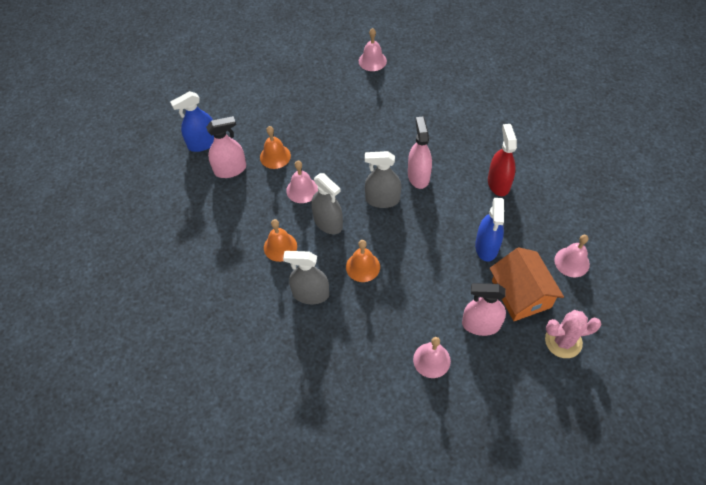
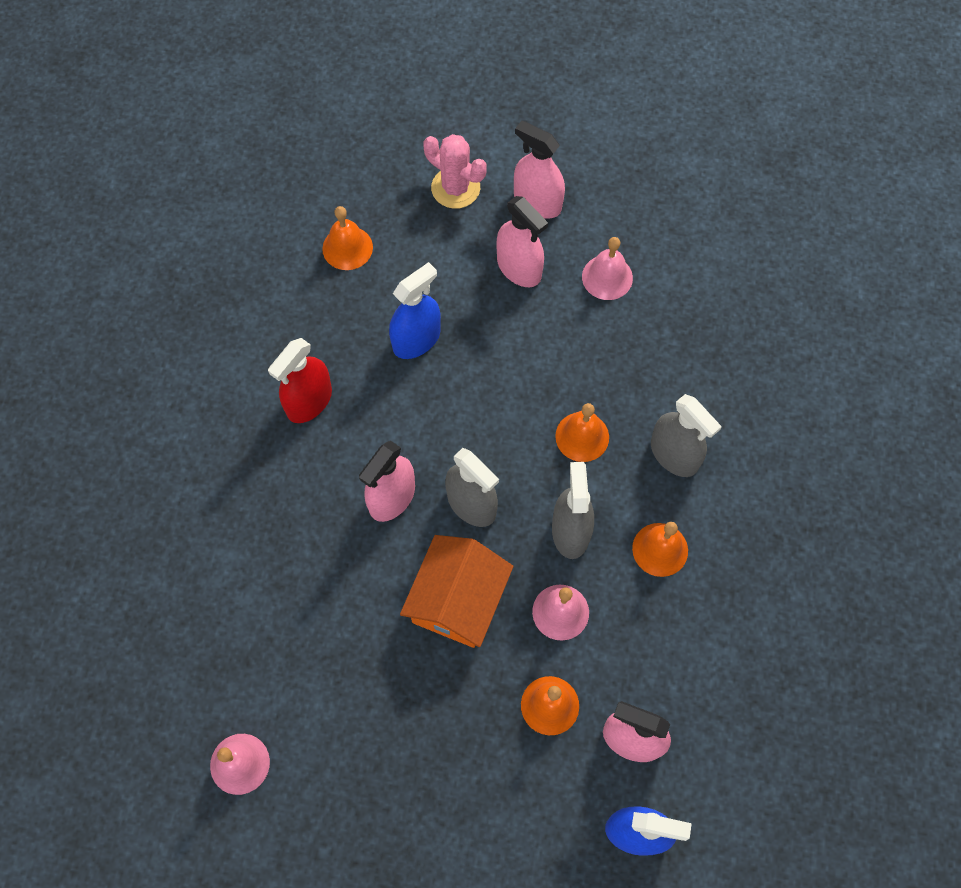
camera: 140 degrees left, 10 degrees up
(513, 372) = (537, 202): none -> pink spray bottle
(521, 294) = (441, 262): orange house -> orange house (457, 600)
(572, 262) = (347, 248): pink bell -> orange bell

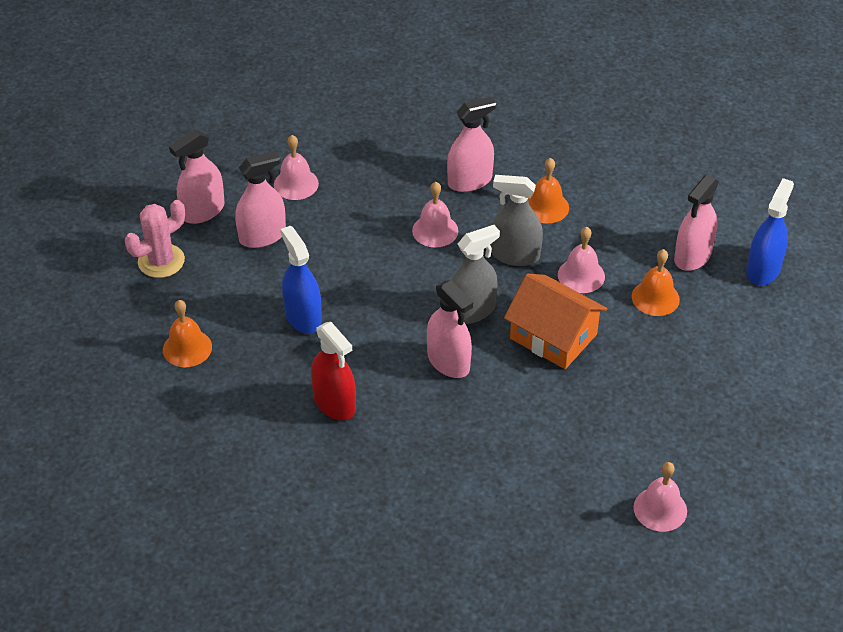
camera: 75 degrees left, 20 degrees down
(582, 436) = (435, 230): orange bell -> pink bell
(674, 454) = (470, 181): grey spray bottle -> pink spray bottle

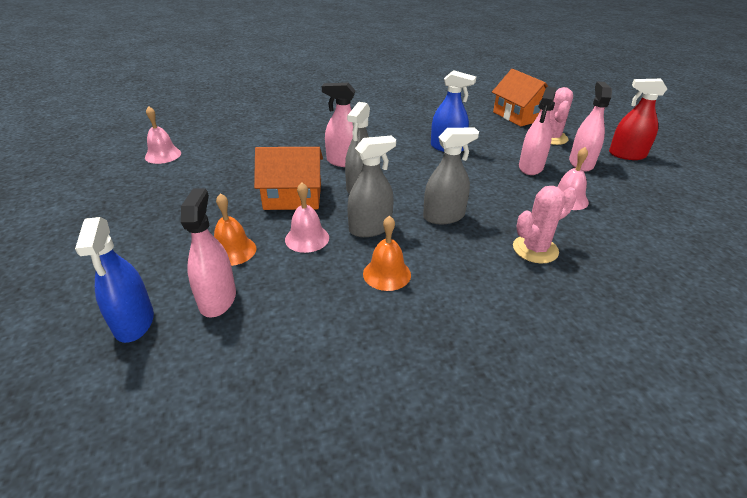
camera: 140 degrees right, 10 degrees down
(123, 322) = (519, 116): none -> orange house
(187, 348) = (476, 119): orange bell -> none
(334, 403) = (381, 128): red spray bottle -> red spray bottle (627, 155)
(404, 161) = (535, 249): none -> pink cactus
(435, 230) = (443, 216): pink bell -> grey spray bottle
(470, 181) = (470, 261): pink spray bottle -> none

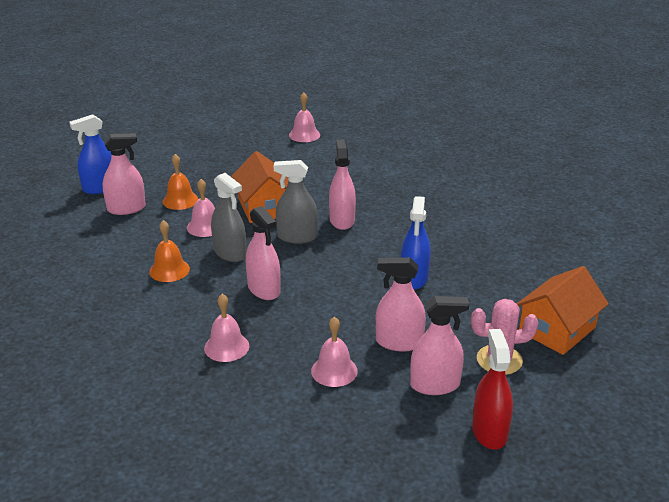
camera: 75 degrees right, 5 degrees down
(443, 216) = (264, 289): grey spray bottle -> pink spray bottle
(535, 249) = (226, 347): pink cactus -> pink bell

